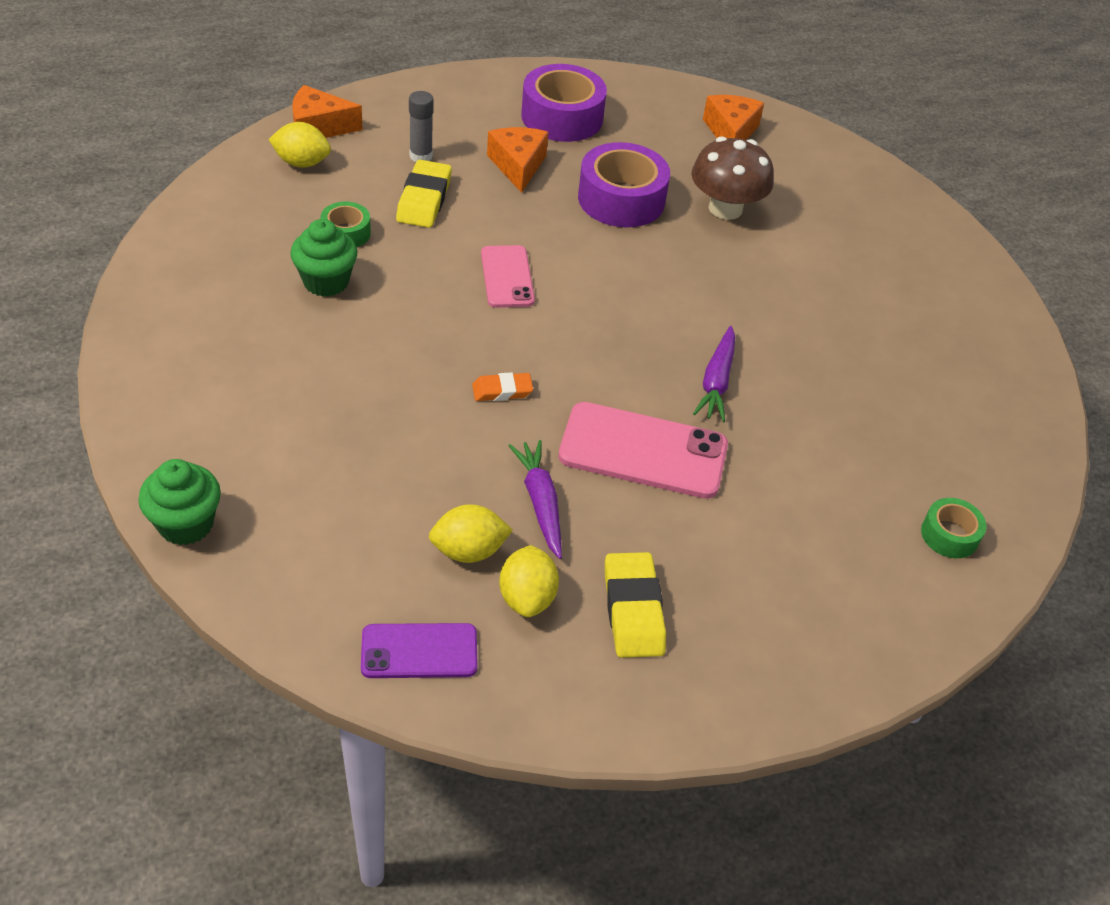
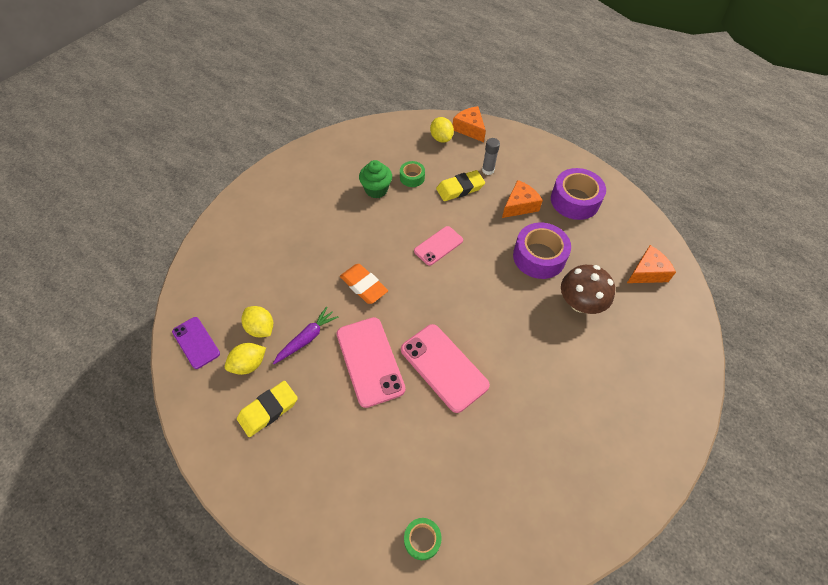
camera: 60 degrees right, 10 degrees up
(186, 524) = (212, 231): green cupcake -> none
(502, 390) = (364, 286): orange eraser -> orange eraser, size x1.66
(716, 381) = (444, 367): purple carrot -> pink phone

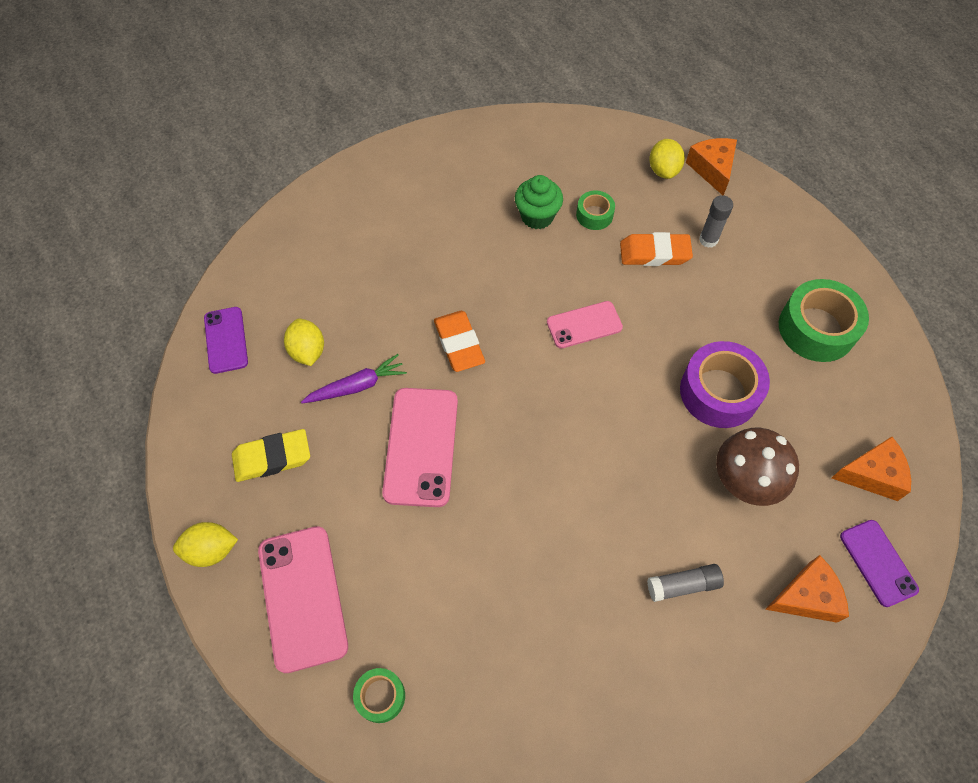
camera: 25 degrees right, 5 degrees up
(248, 364) = (274, 392): yellow lemon -> yellow lemon (211, 550)
(444, 367) = (512, 493): pink phone -> pink phone (303, 597)
(460, 188) = (654, 253): yellow eraser -> orange eraser
(519, 205) = (729, 307): orange cheese -> orange cheese (806, 597)
(575, 200) = (816, 328): purple tape -> green tape
(576, 381) = (683, 585): none -> grey glue stick
(676, 321) = (878, 563): none -> purple phone

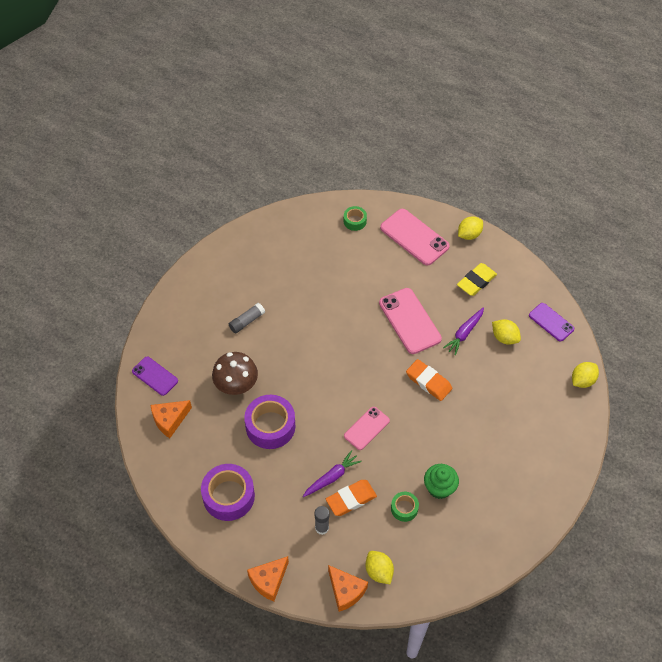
camera: 150 degrees right, 5 degrees down
(261, 248) = (582, 380): none -> yellow lemon
(665, 288) = (332, 477): none -> purple carrot
(806, 597) = (186, 344): orange cheese -> orange cheese (268, 581)
(816, 328) = (228, 496): green tape -> purple tape

